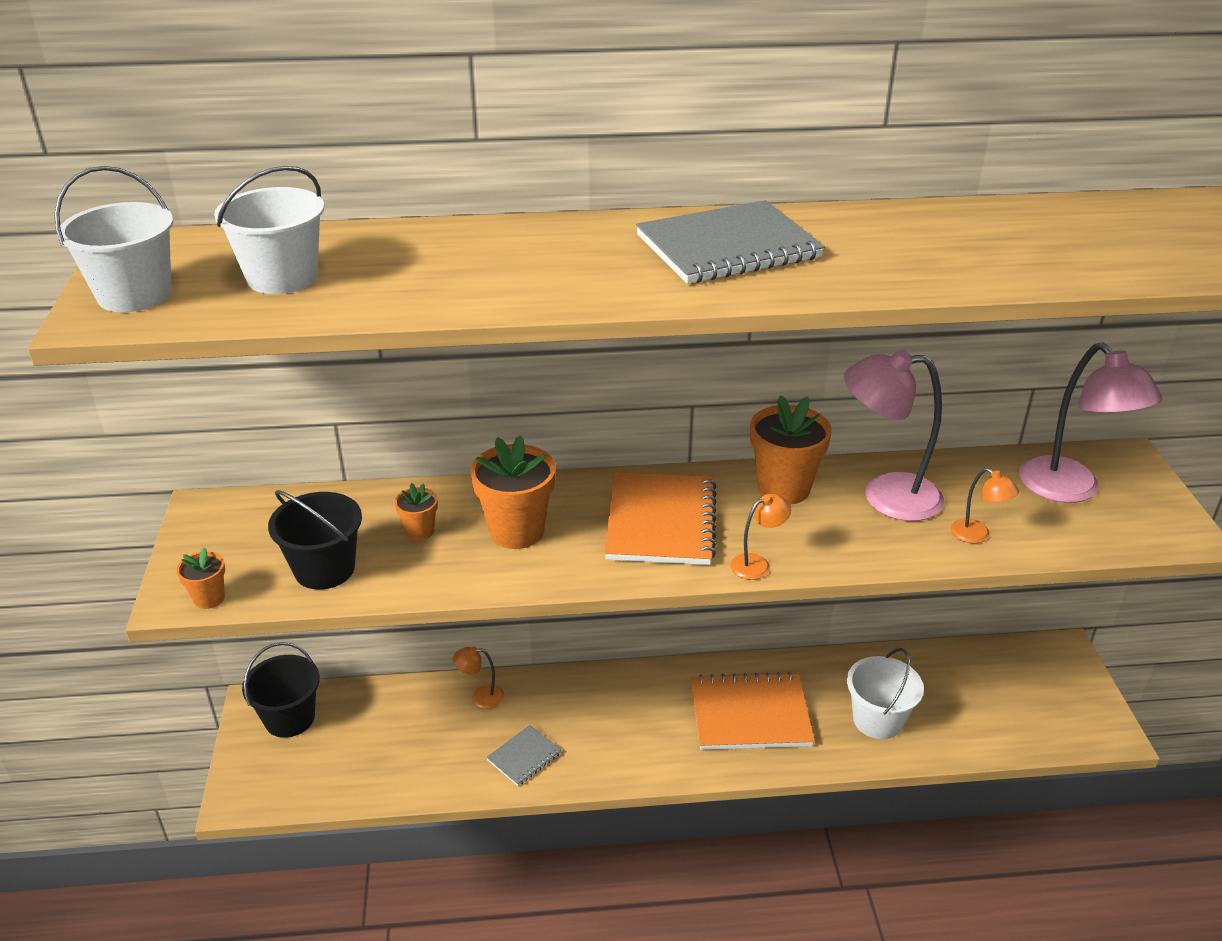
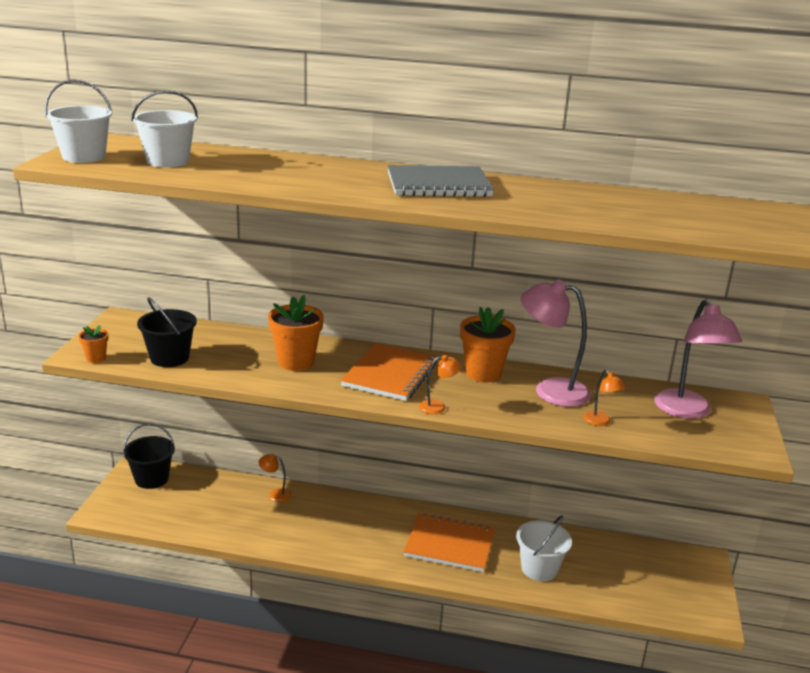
camera: 15 degrees right, 10 degrees down
(420, 531) = (237, 351): orange flower pot -> none
(524, 757) = (285, 533): grey notebook -> none

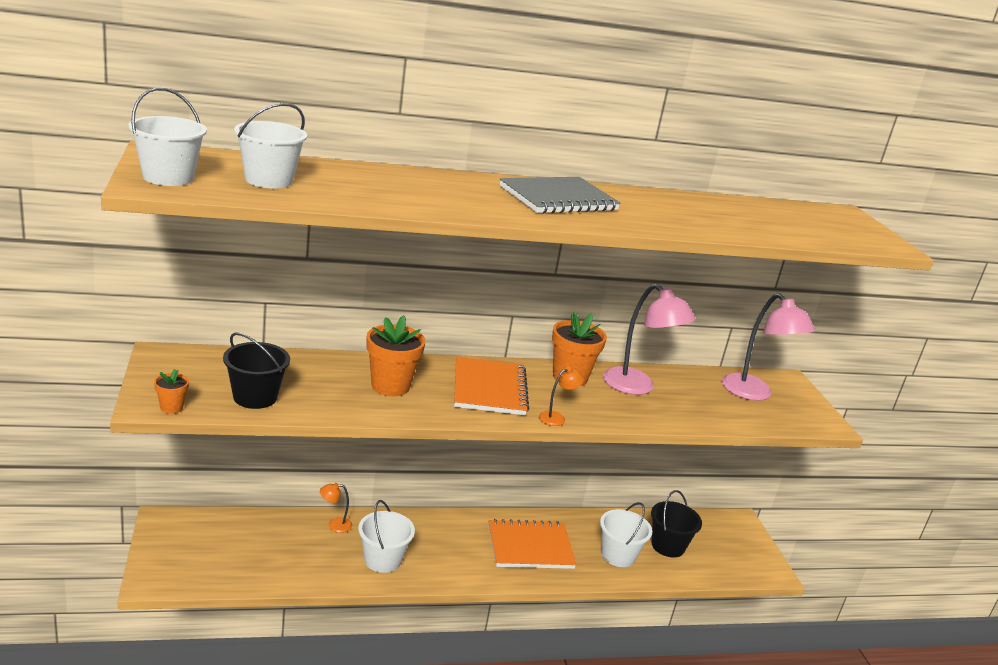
camera: 25 degrees left, 0 degrees up
(151, 479) = (189, 530): black bucket -> black bucket (668, 546)
(300, 531) = (382, 560): none -> white bucket
(550, 390) = (637, 387): pink lamp -> pink lamp turned 135 degrees counterclockwise
(600, 422) = (697, 413): orange lamp -> none

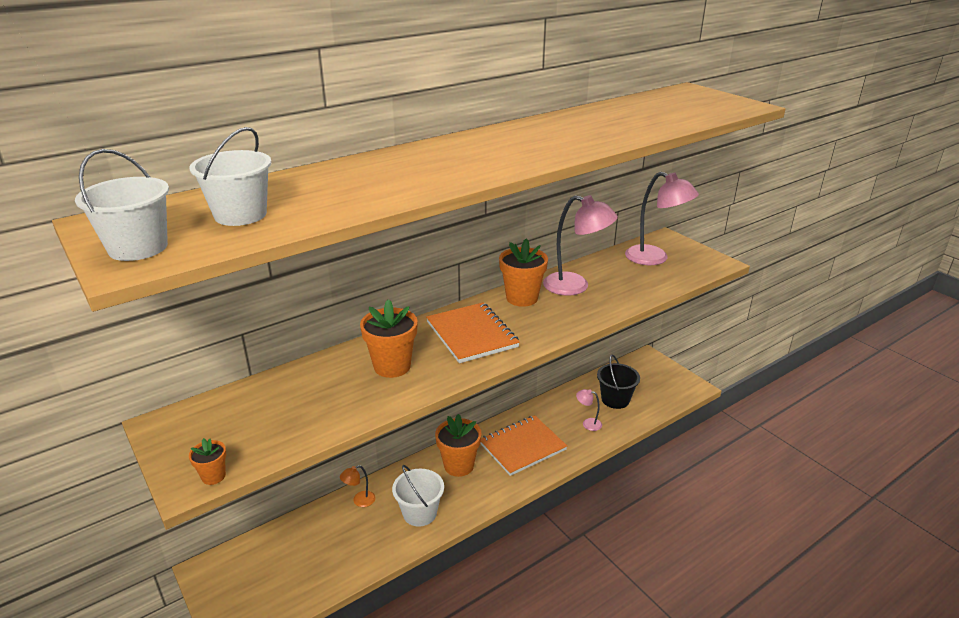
camera: 20 degrees left, 5 degrees up
(255, 397) = (284, 429): black bucket -> none
(451, 536) = (459, 465): none -> orange flower pot
(556, 417) = (542, 338): orange lamp -> none
(558, 198) = (497, 146): grey notebook -> none
(618, 555) = (588, 423): white bucket -> pink lamp

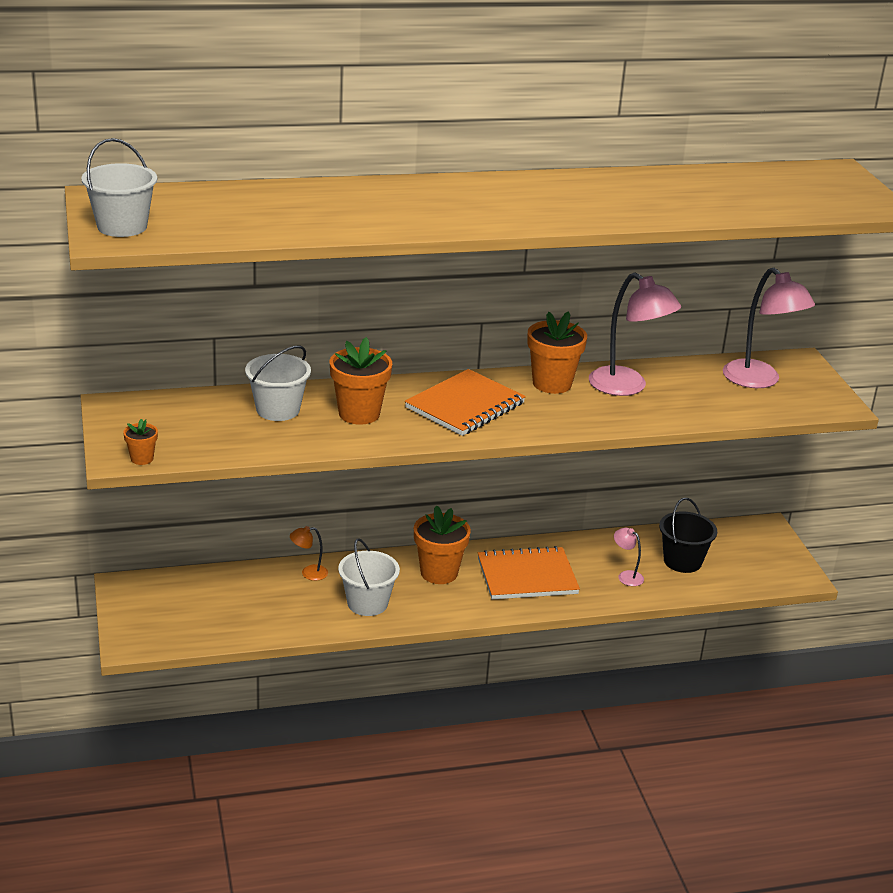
camera: 20 degrees right, 0 degrees up
(240, 215) = (219, 216): white bucket -> white bucket (278, 410)
(472, 334) = (465, 406): orange notebook -> orange notebook turned 45 degrees clockwise

